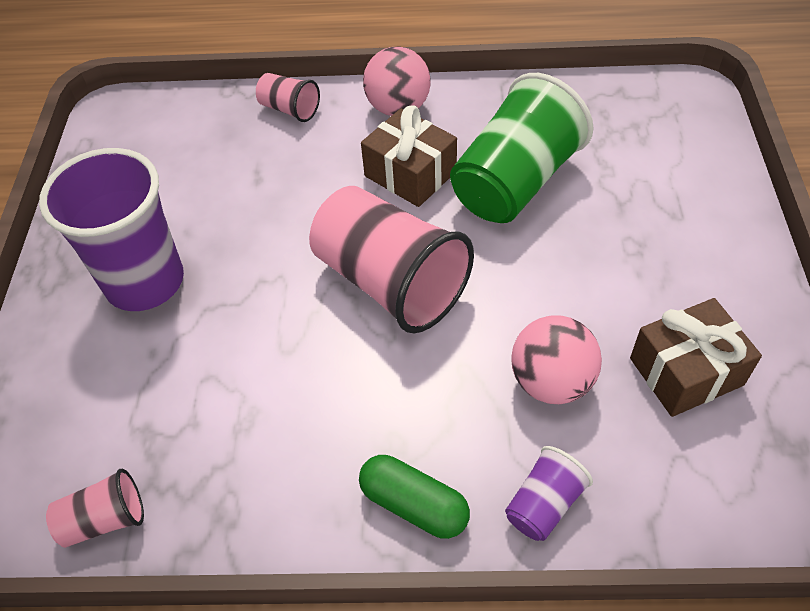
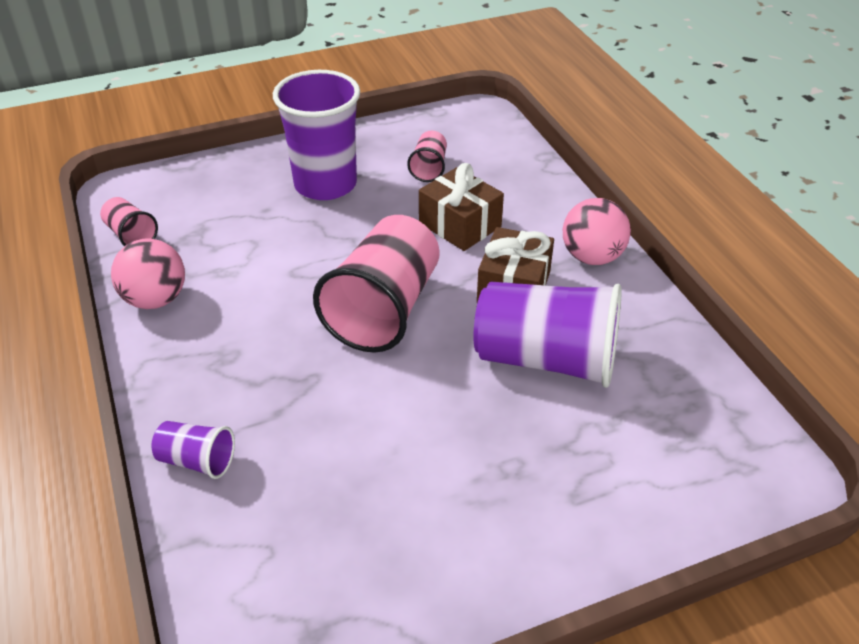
camera: 65 degrees right, 10 degrees down
(289, 109) = (544, 195): pink cup -> pink cup (429, 168)
(414, 504) = (177, 381): green capsule -> none
(515, 182) = (546, 359): green cup -> purple cup
(551, 382) = (320, 438): pink ball -> pink ball (156, 299)
(686, 371) = (369, 539): brown gift -> brown gift (460, 225)

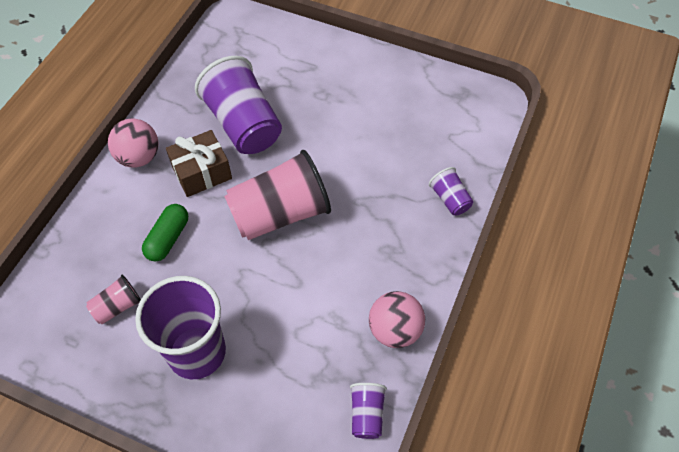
camera: 135 degrees left, 15 degrees up
(131, 235) = (367, 414): pink cup -> purple cup
(460, 225) = (168, 238): brown gift -> green capsule

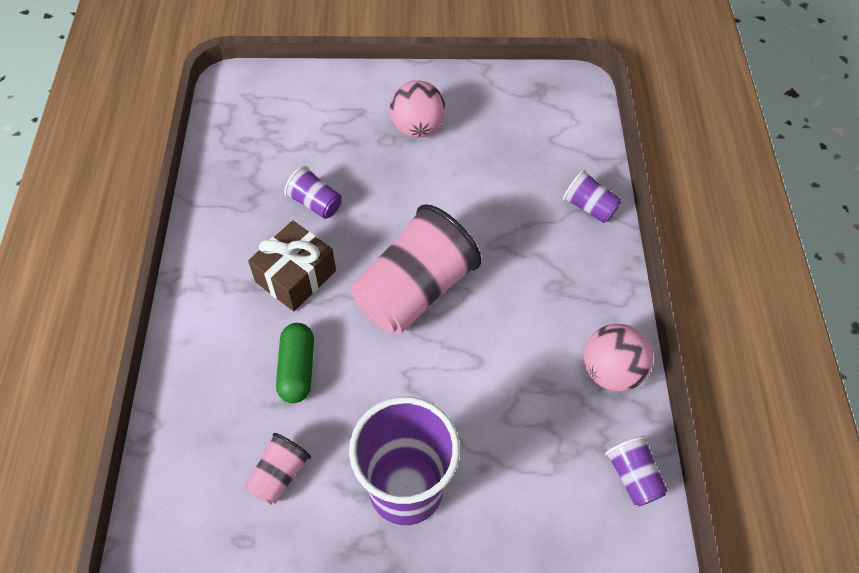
camera: 25 degrees left, 0 degrees up
(139, 157) = (207, 285): pink ball -> pink ball (417, 128)
(244, 124) = (315, 203): purple cup -> purple cup, size x0.47

